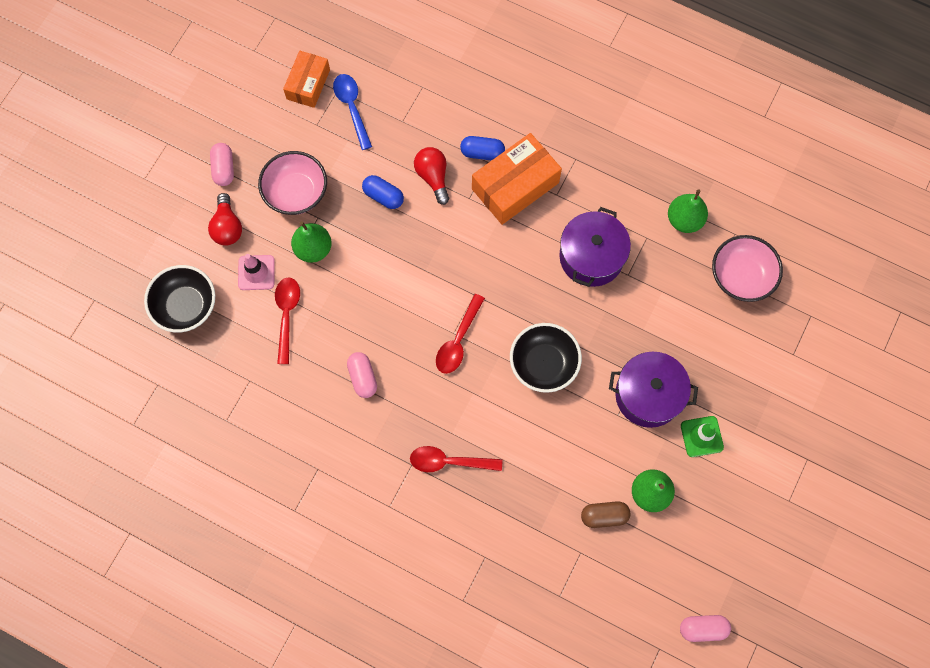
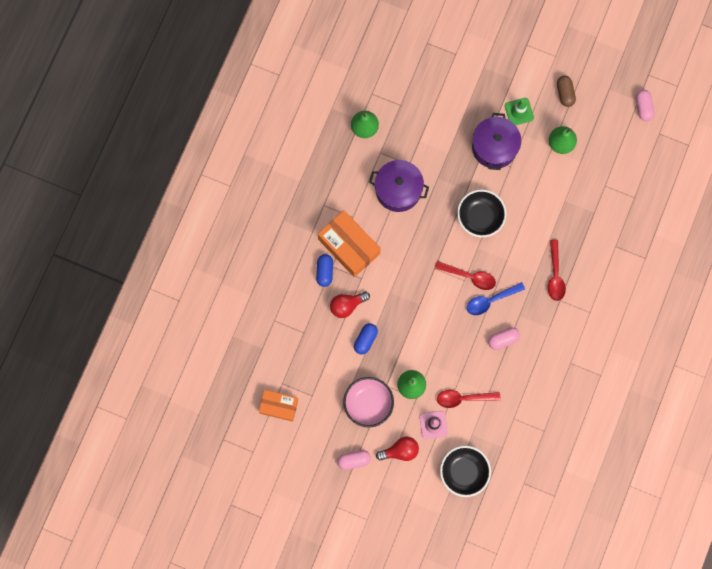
camera: 95 degrees left, 5 degrees up
(352, 108) = (296, 371): blue spoon -> blue spoon (490, 300)
(604, 516) = (579, 172): brown capsule -> brown capsule (565, 93)
(741, 276) = (403, 89): pink bowl -> none

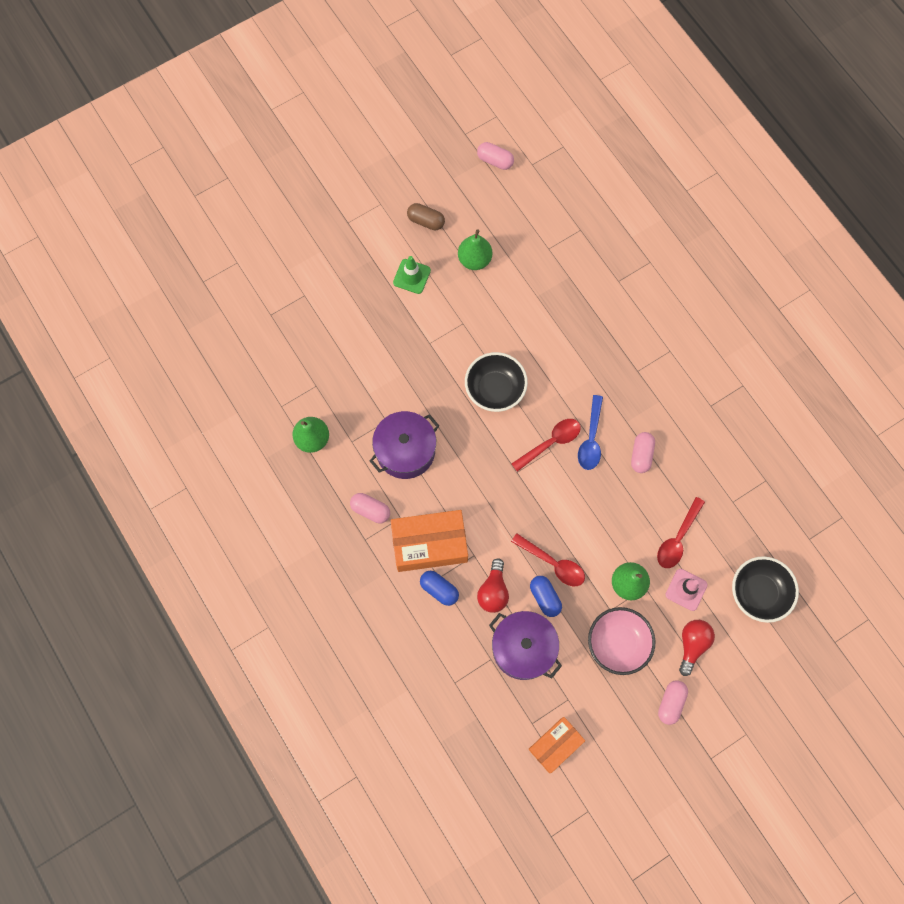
camera: 55 degrees left, 5 degrees down
(344, 195) = (370, 510): none -> pink capsule
(494, 147) = (431, 325): purple pot -> purple pot (523, 648)
(555, 275) = (608, 358): red spoon -> red spoon (553, 563)

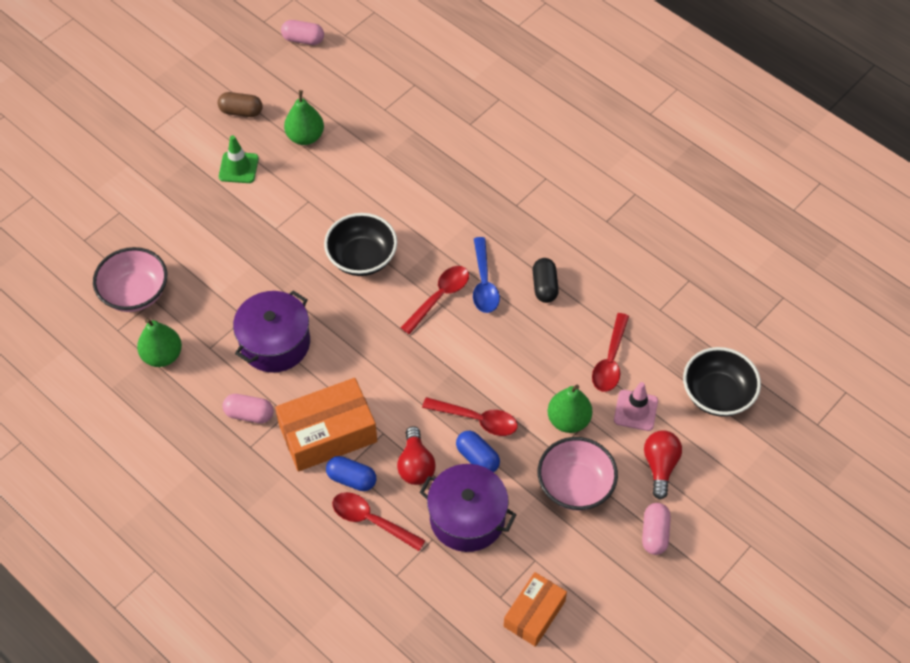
camera: 15 degrees left, 15 degrees down
(302, 375) = (135, 293): none -> pink bowl
(446, 630) = (371, 520): none -> red spoon
(641, 455) = (544, 286): pink capsule -> black capsule

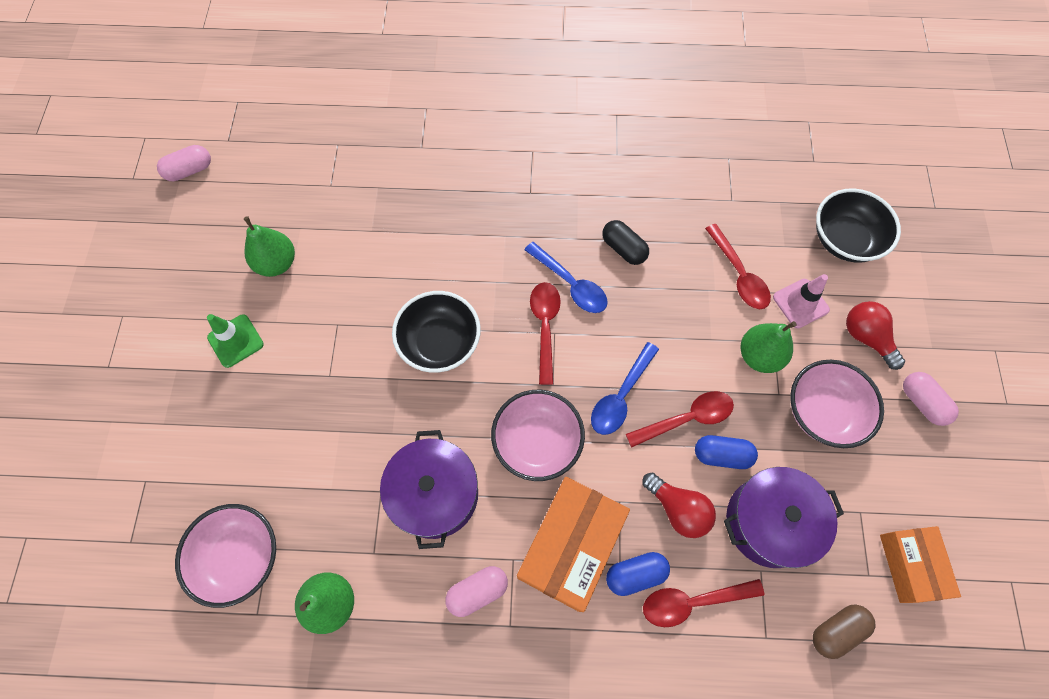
camera: 40 degrees left, 10 degrees up
(241, 111) = (187, 282): brown capsule -> brown capsule (836, 630)
(366, 361) = (537, 442): none -> pink bowl
(447, 374) = (621, 396): none -> blue spoon

